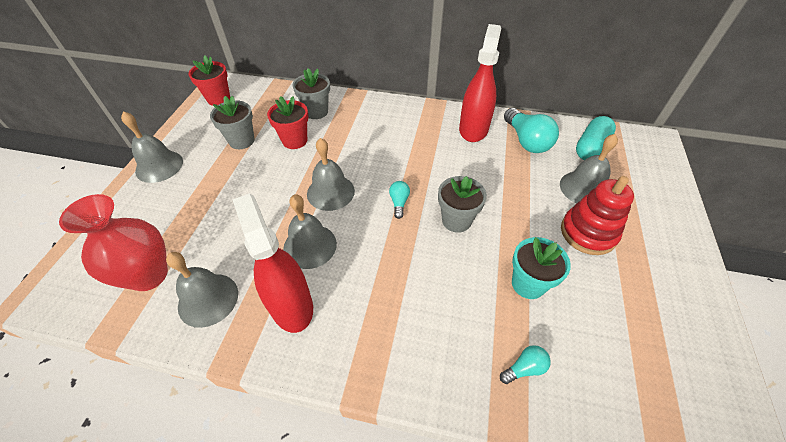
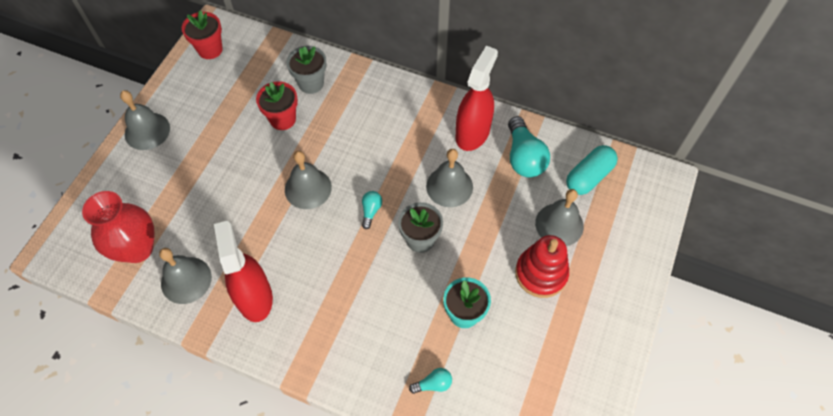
camera: 10 degrees right, 10 degrees up
(242, 141) = (229, 111): grey flower pot -> none
(310, 246) = (279, 243): grey bell -> grey bell (449, 186)

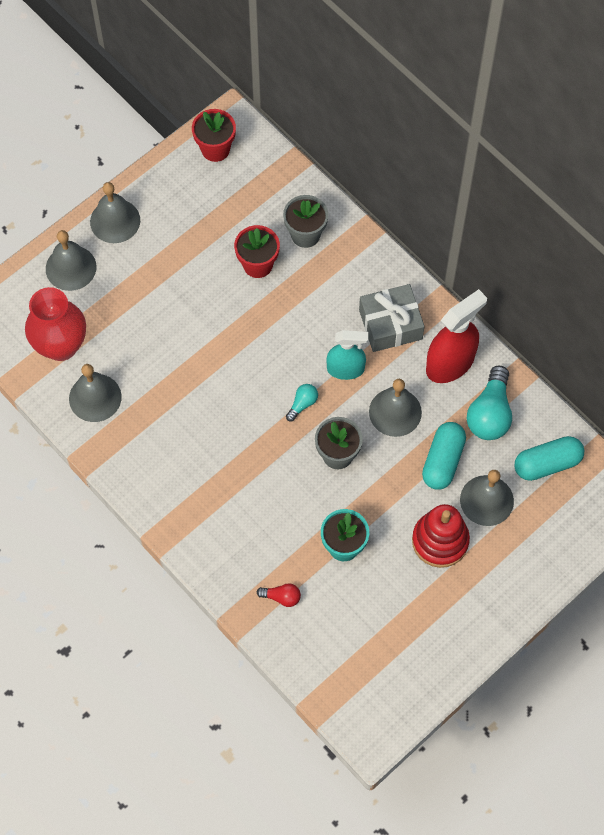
camera: 25 degrees right, 5 degrees up
(254, 297) = (152, 442): red spray bottle -> none
(308, 188) = (250, 353): grey bell -> grey bell (71, 267)
(392, 169) = (345, 369): none -> turquoise spray bottle
(411, 122) = (390, 324): none -> grey gift
(433, 384) = (281, 597): turquoise light bulb -> red light bulb
(507, 208) = (443, 461): none -> turquoise capsule

